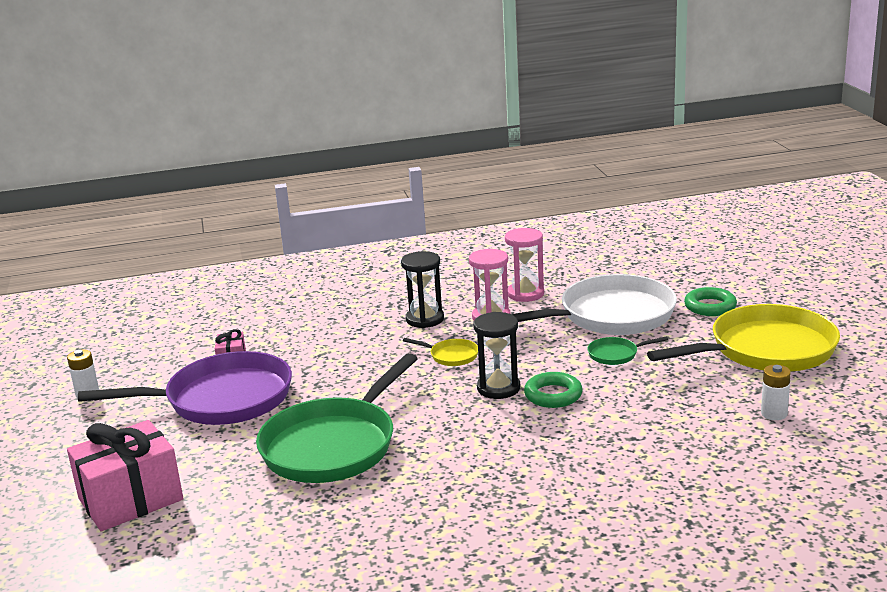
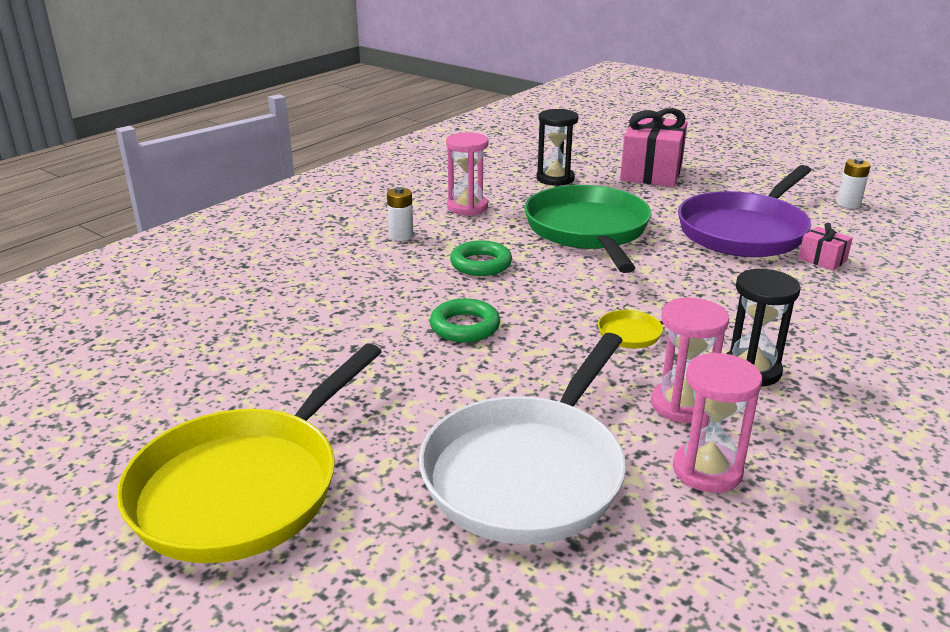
camera: 140 degrees right, 5 degrees up
(390, 521) = (467, 207): none -> pink hourglass
(498, 388) = (529, 315): black hourglass -> black hourglass (555, 179)
(616, 354) = (450, 402): green pan -> none
(710, 306) = (387, 563): green ring -> green ring (481, 264)
(774, 414) = (200, 383): white battery -> white battery (401, 236)

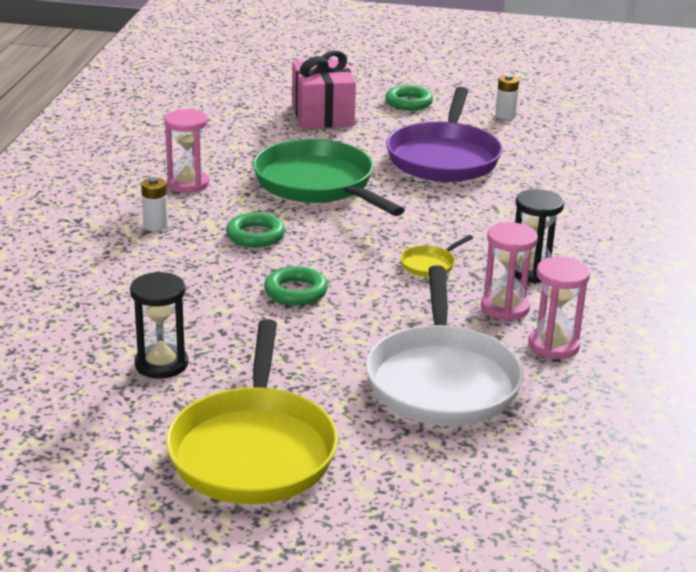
camera: 30 degrees left, 0 degrees up
(555, 179) = (241, 138): black hourglass -> black hourglass (161, 364)
(749, 176) = (408, 103): none -> green ring
(822, 260) = (519, 171): pink gift -> none

